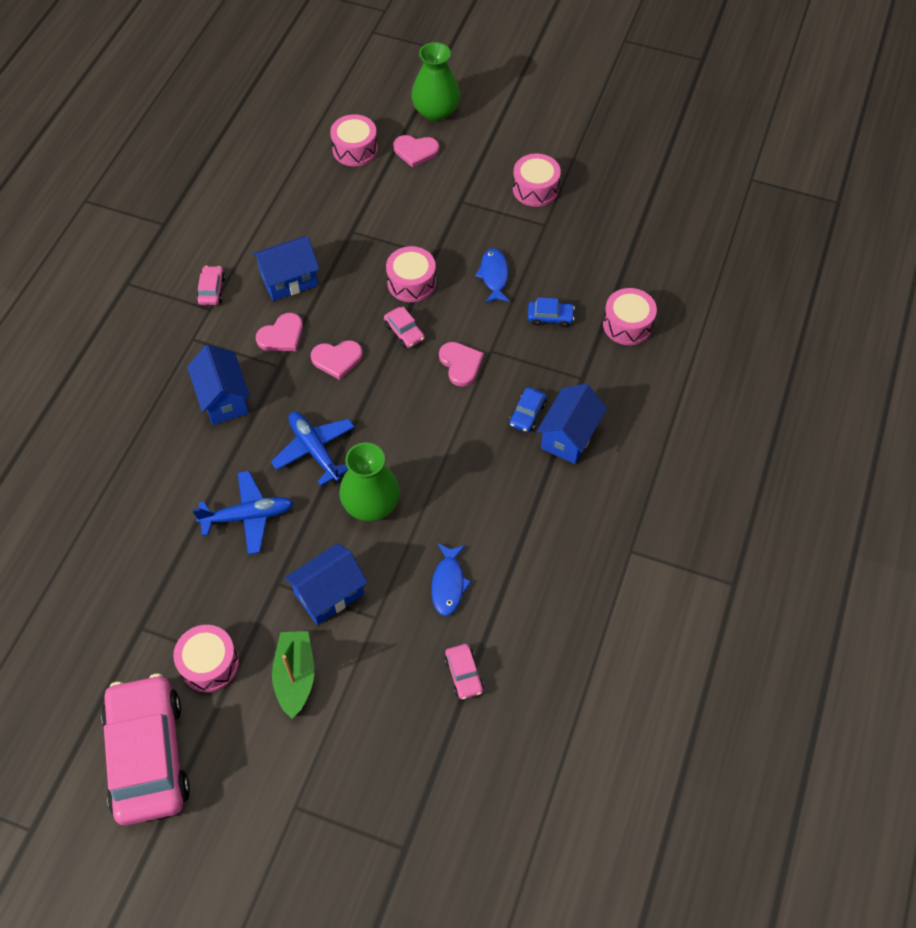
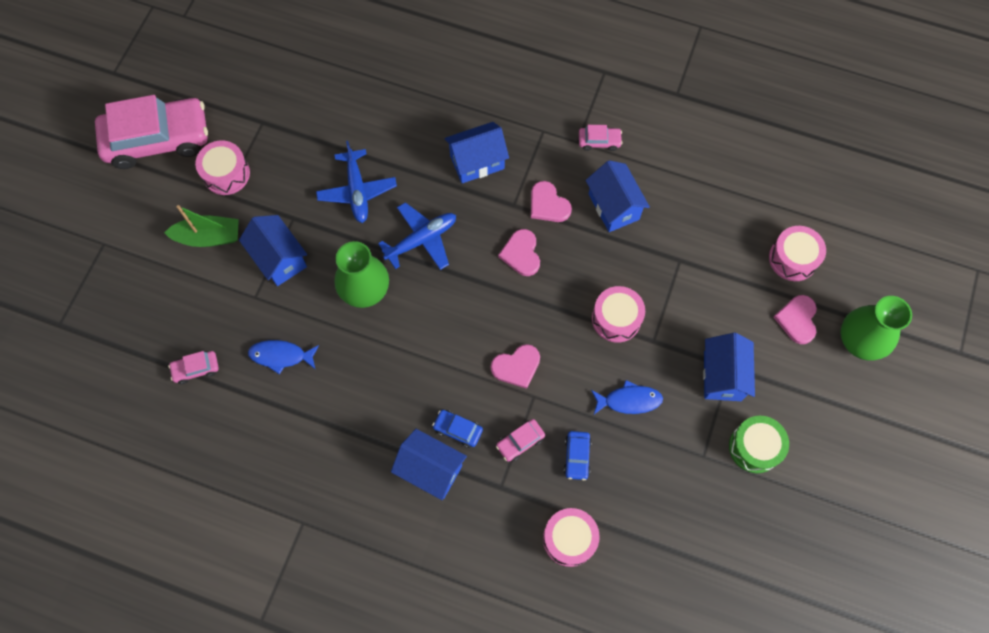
camera: 90 degrees right, 10 degrees up
(404, 332) = (554, 313): pink car -> pink car (520, 442)
(469, 207) = (722, 376): none -> blue house
(535, 189) = (754, 447): pink drum -> green drum

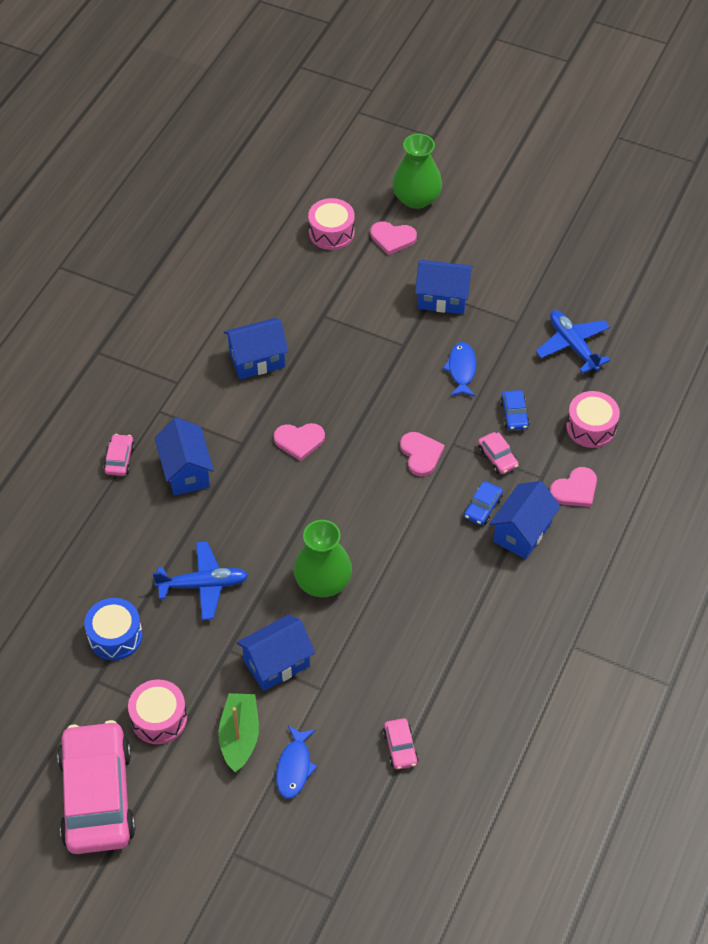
camera: 85 degrees left, 15 degrees down
(281, 356) = (392, 663): blue fish -> blue fish (294, 767)
(304, 130) = (115, 636): none -> blue drum
(422, 240) = (271, 527): blue plane -> blue plane (573, 345)
(548, 204) = (246, 414): pink heart -> pink heart (575, 490)
(577, 457) = (514, 414): blue car -> blue car turned 75 degrees clockwise
(599, 141) = (180, 364): pink car -> pink car (120, 459)
(616, 319) = (378, 370): pink drum -> none
(754, 447) = (511, 285): green drum -> none

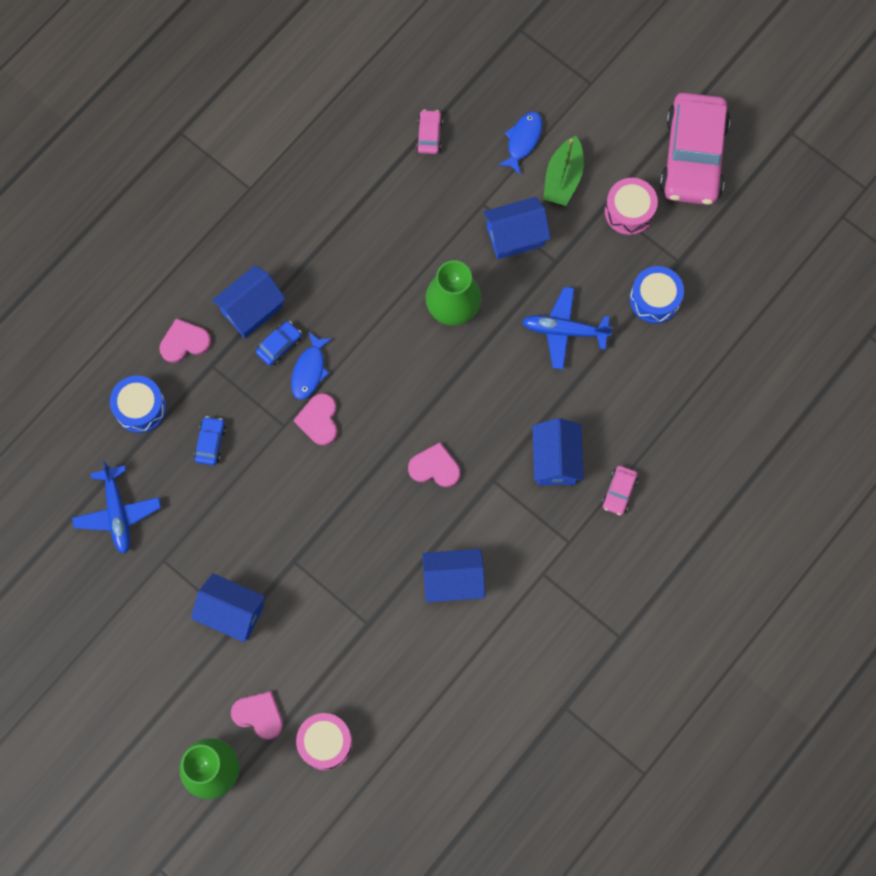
camera: 165 degrees left, 20 degrees up
(461, 369) = (244, 512): blue fish -> blue fish (309, 370)
(497, 457) = (245, 397): pink car -> none
(591, 427) = (140, 408): pink drum -> blue drum

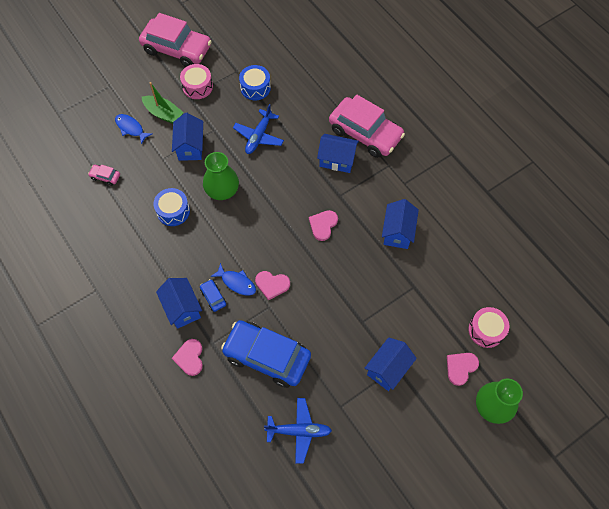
camera: 75 degrees left, 10 degrees down
(140, 408) = (227, 398): blue drum -> blue drum (173, 211)
(210, 443) = (267, 356): blue car -> blue car, size x2.50
(619, 492) = (365, 133): pink car -> pink car, size x2.50

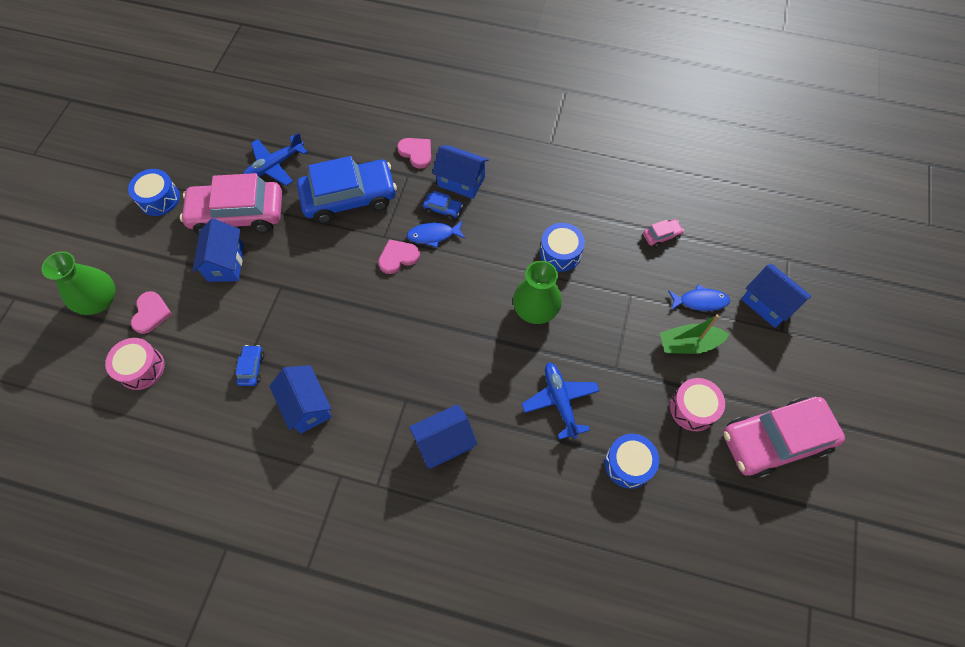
camera: 140 degrees right, 0 degrees up
(190, 147) = (618, 329): blue house -> blue house (767, 304)
(323, 225) = (396, 352): pink heart -> none
(365, 133) = (440, 509): pink car -> pink car (238, 214)
(405, 469) = (159, 199): none -> blue drum
(416, 279) = (251, 368): none -> blue car

